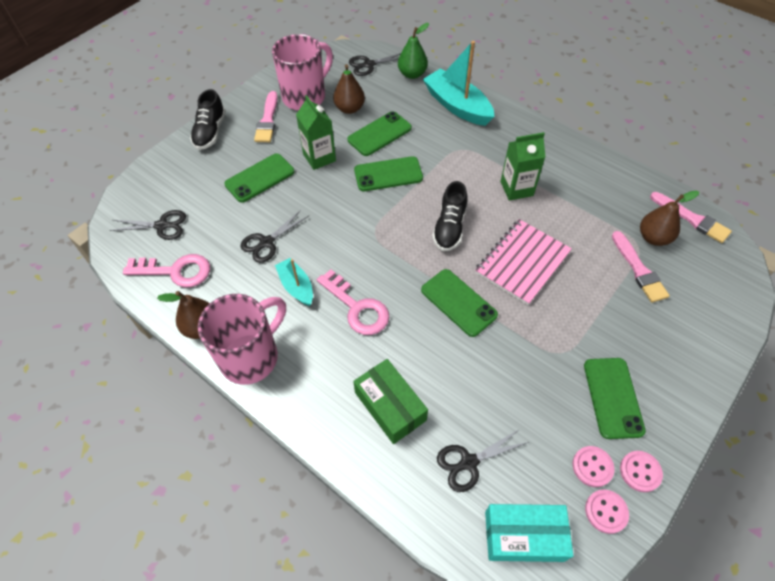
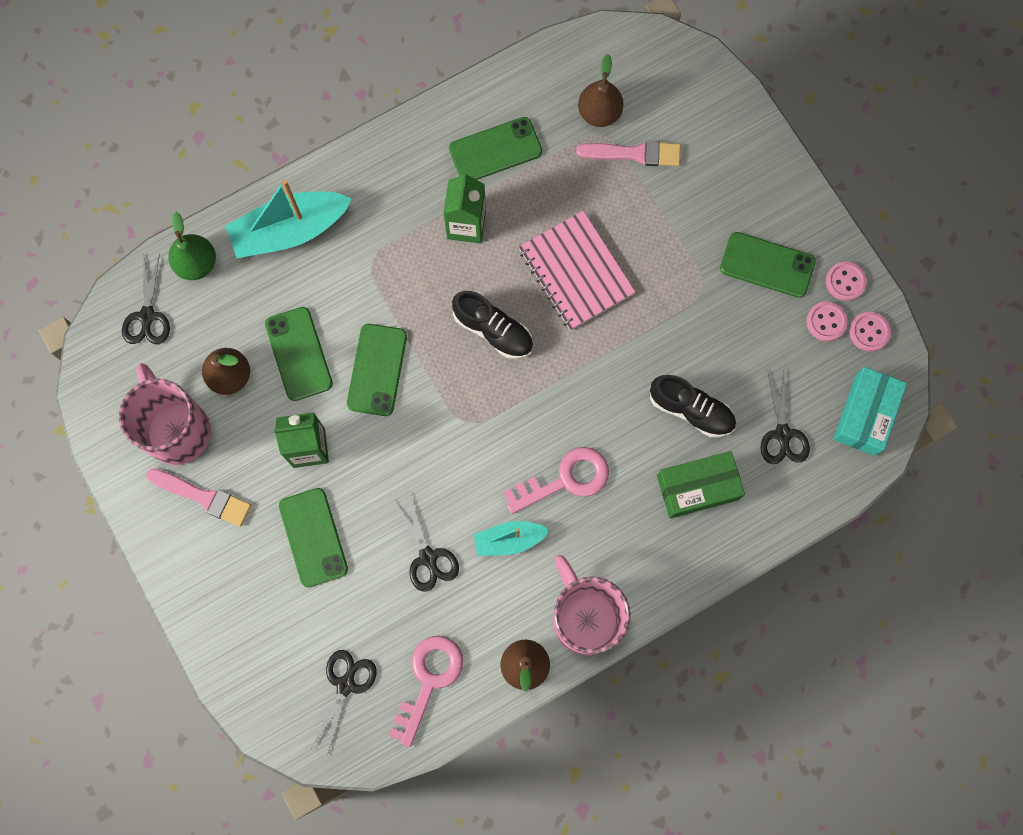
camera: 70 degrees left, 20 degrees up
(210, 132) = (192, 584): black shoe -> black shoe (691, 410)
(458, 302) = (601, 365): green phone -> green phone (495, 150)
(692, 219) = (591, 56): pink brush -> none

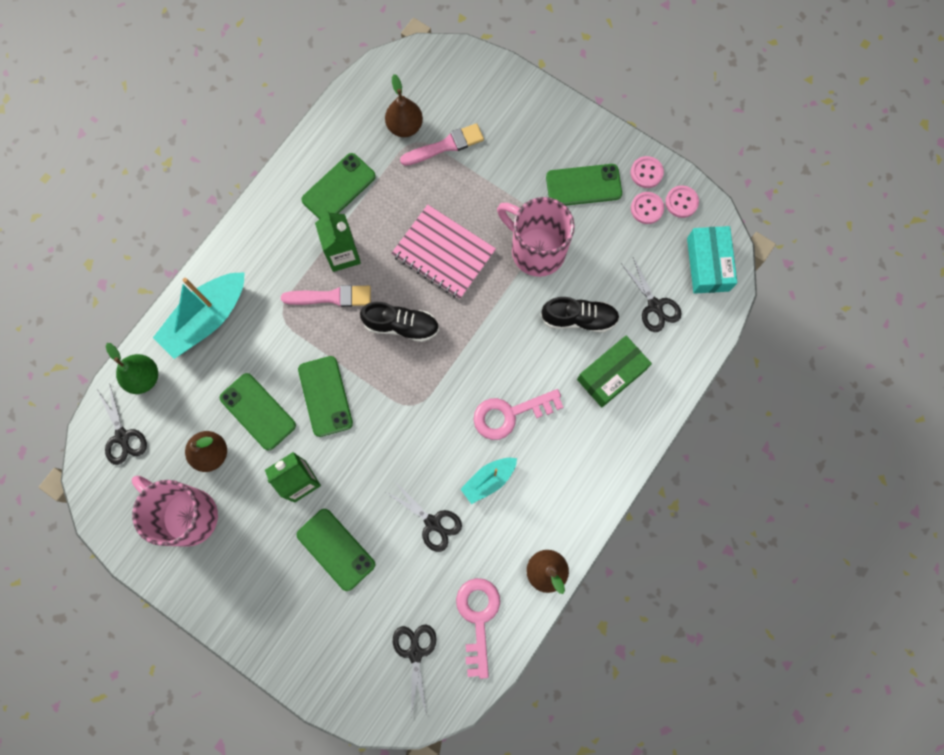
camera: 25 degrees left, 0 degrees up
(203, 497) = (233, 558): pink brush -> pink brush (331, 297)
(565, 479) = (510, 414): pink key -> pink key turned 150 degrees counterclockwise
(585, 617) = (574, 512): pink mug -> pink mug (536, 250)

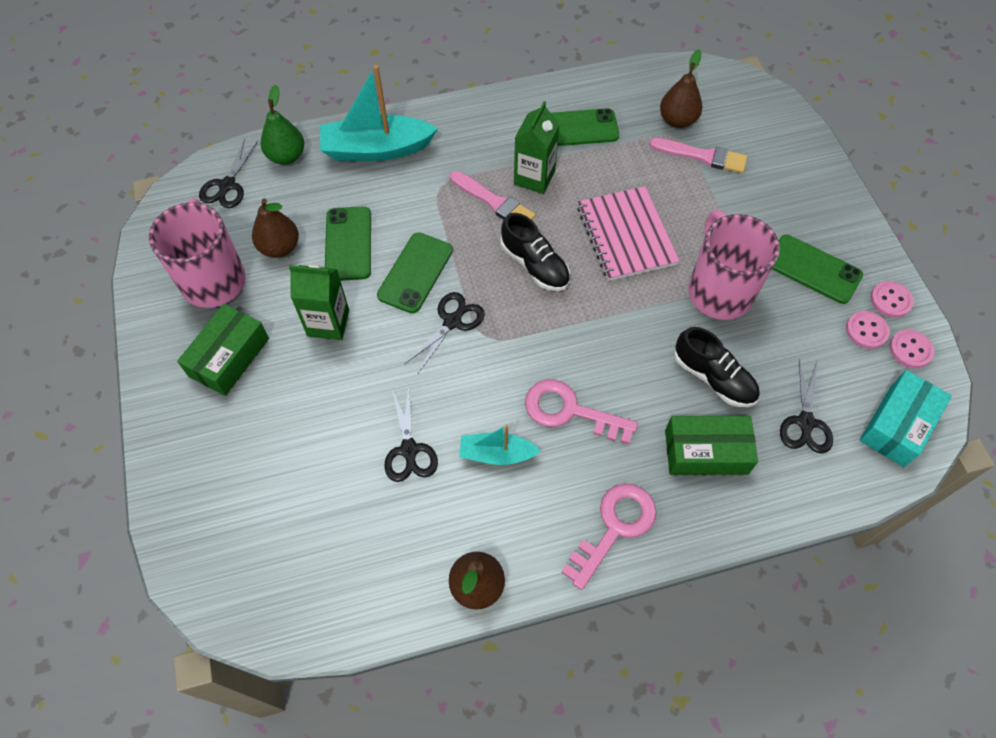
camera: 40 degrees right, 15 degrees down
(256, 560) = (229, 357): none -> green box
(336, 549) = (303, 403): green phone -> none
(415, 652) = (282, 554): black scissors -> black scissors (452, 321)
(478, 618) = (369, 574): pink key -> pink key (614, 527)

